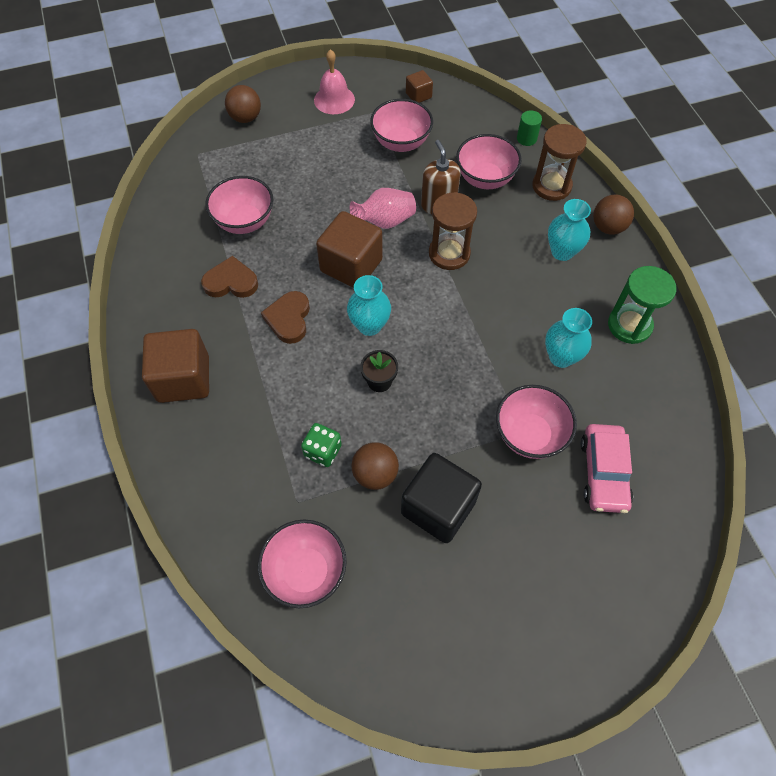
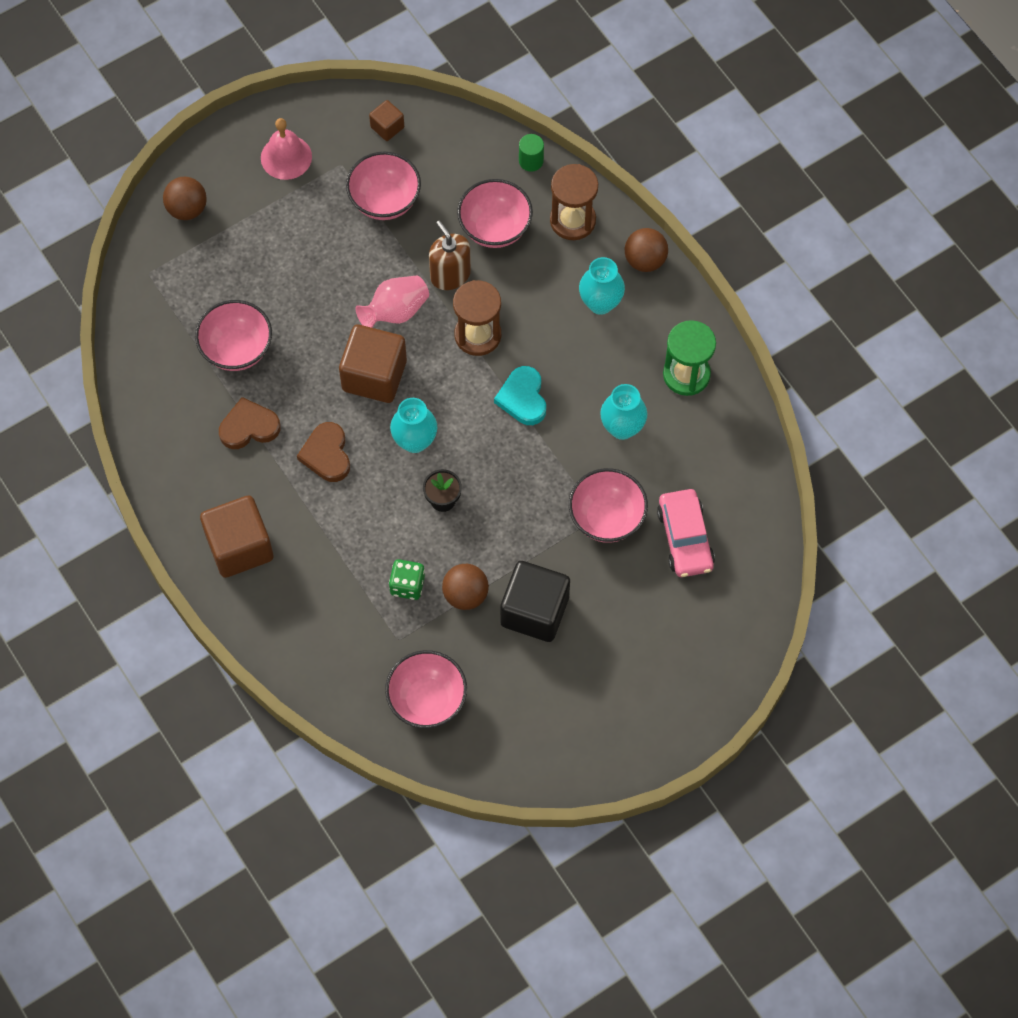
camera: 15 degrees left, 5 degrees up
(475, 312) = (523, 398): none -> turquoise heart

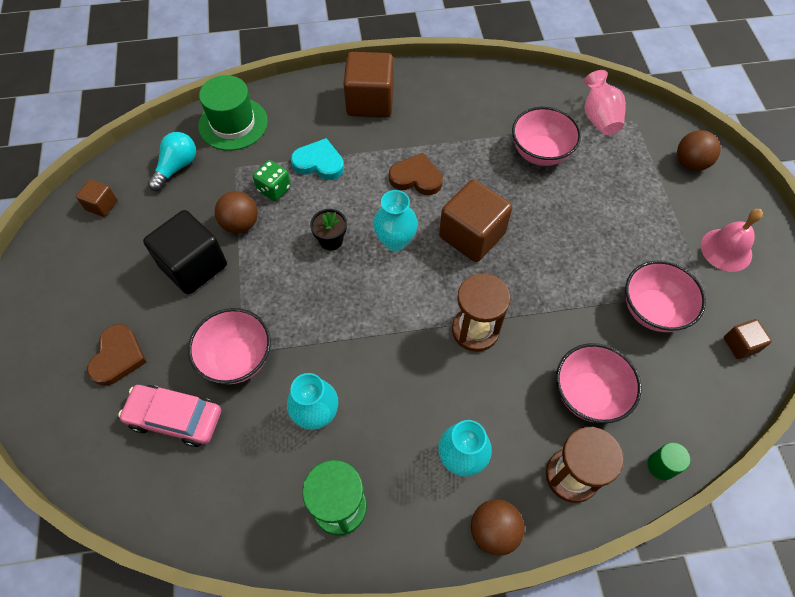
camera: 115 degrees right, 5 degrees down
(249, 427) = (466, 138): brown heart -> brown heart (118, 357)
(339, 676) = (233, 124): none -> green hat
(395, 311) = (528, 274): pink vase -> pink vase (599, 118)
(427, 700) = (176, 167): pink bowl -> turquoise light bulb
(450, 275) = (550, 333): brown soap dispenser -> none
(511, 746) = (101, 205): none -> brown cube
(523, 398) = (392, 341): turquoise heart -> turquoise heart (319, 163)

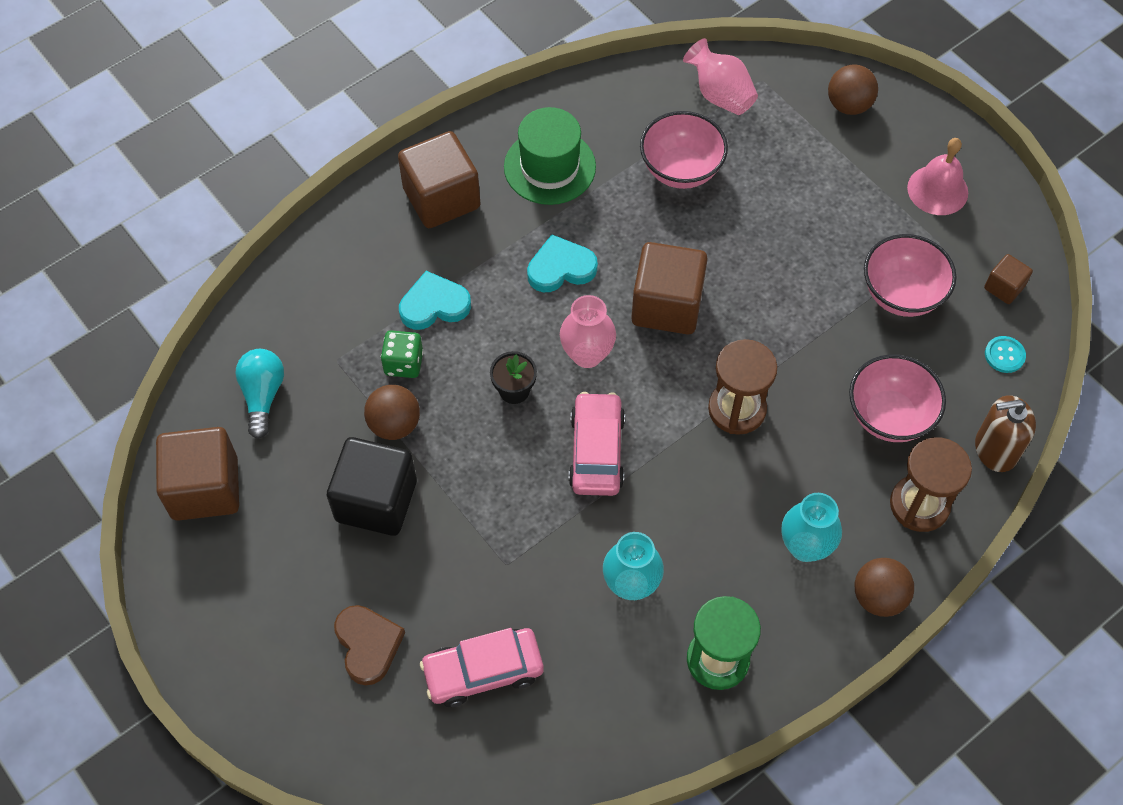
camera: 30 degrees left, 0 degrees up
(101, 205) = (205, 488): brown cube -> brown cube, size x2.02
(233, 124) = (291, 307): green hat -> green hat (549, 167)
(237, 359) = (504, 574): pink bowl -> none
(357, 308) = (596, 451): none -> pink car
(395, 241) = (587, 354): turquoise vase -> pink vase
(416, 178) = (561, 268): brown heart -> turquoise heart
(661, 466) = (995, 449): green cylinder -> brown soap dispenser
(711, 396) = (1004, 355): none -> turquoise button

